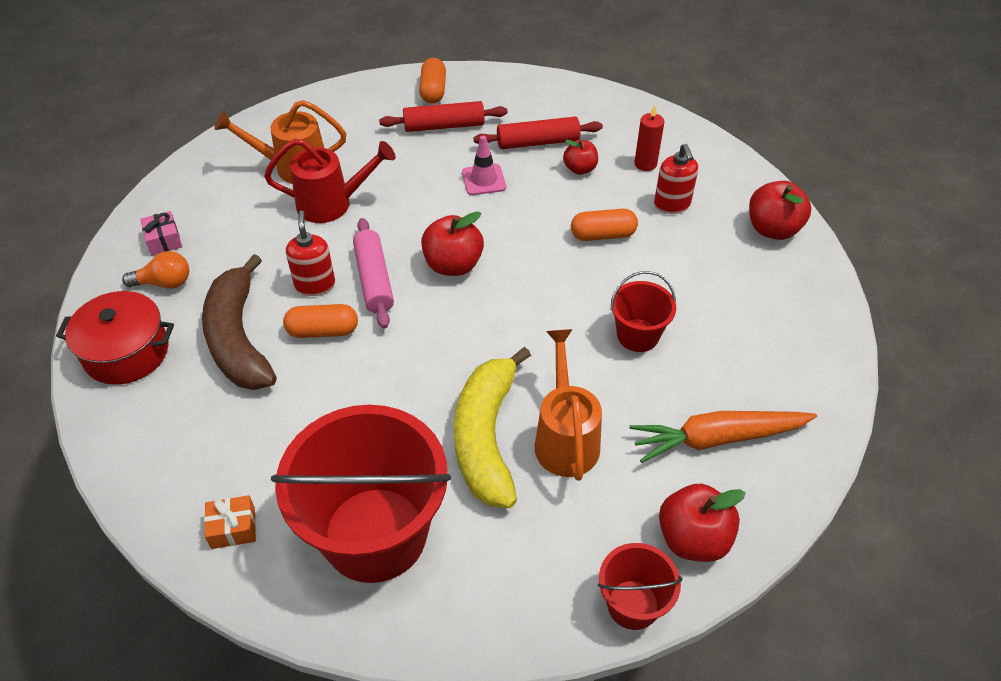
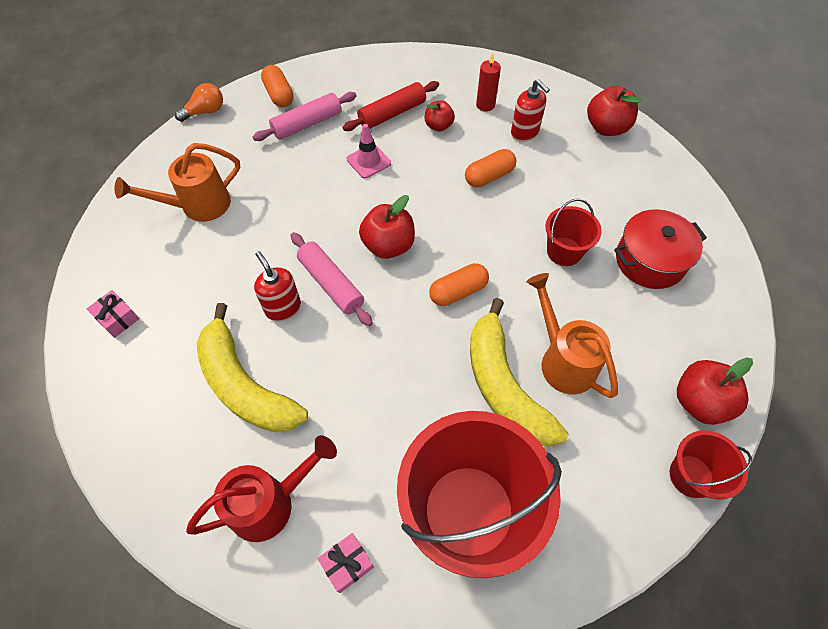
camera: 25 degrees left, 10 degrees up
(126, 352) = (147, 442): red pot -> red pot (650, 260)
(164, 283) = (143, 359): orange light bulb -> orange light bulb (205, 112)
(233, 528) = (347, 564): orange gift -> pink gift
(239, 338) = (245, 385): brown banana -> yellow banana
(323, 331) = (315, 347): orange capsule -> orange capsule (458, 291)
(332, 204) = (253, 228): red watering can -> red watering can (270, 503)
(444, 126) = (307, 124): red rolling pin -> pink rolling pin
(717, 438) = (668, 313): orange carrot -> none

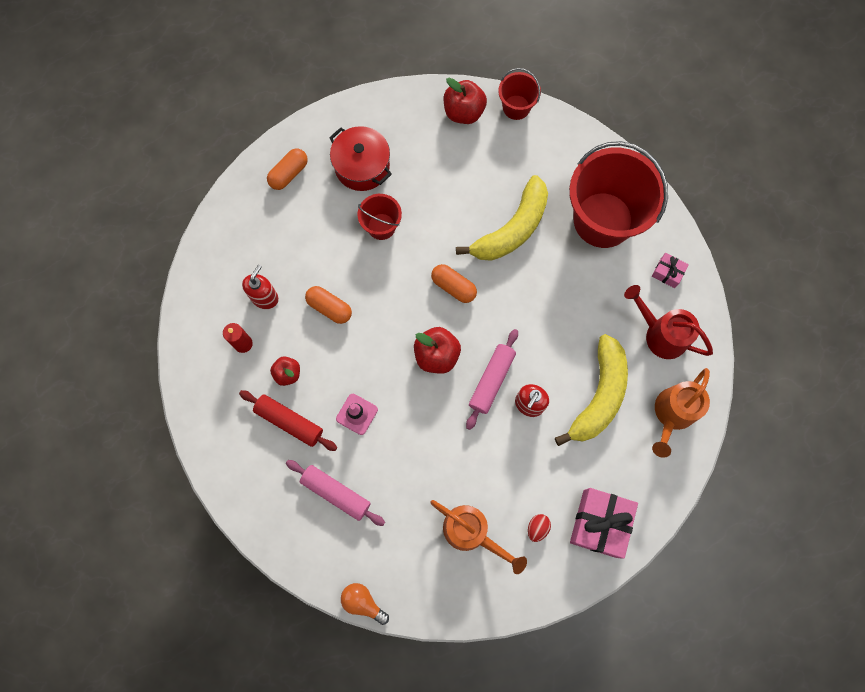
camera: 115 degrees left, 15 degrees up
(117, 318) = (600, 523): pink gift -> pink gift, size x1.98
(159, 260) = (537, 528): none -> red egg
(279, 95) = (310, 542): orange capsule -> orange capsule (289, 174)
(563, 360) = (474, 199): orange watering can -> orange watering can (672, 414)
(606, 128) = (230, 233): red apple -> none

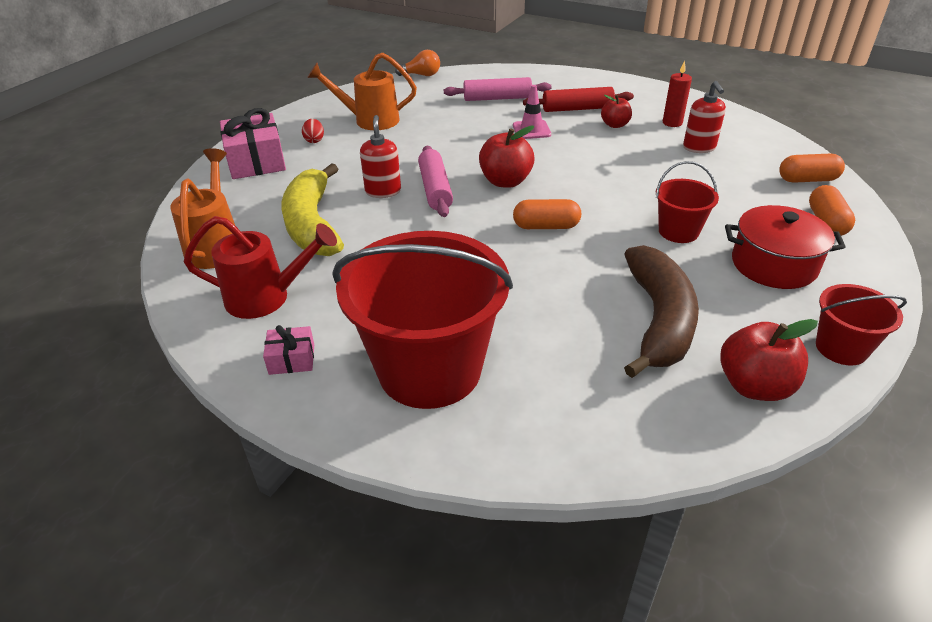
camera: 145 degrees right, 35 degrees down
(329, 308) = (639, 165): orange capsule -> orange capsule (807, 180)
(465, 174) = (658, 320): none -> brown banana
(511, 229) = (539, 299): yellow banana -> none
(516, 107) = (697, 439): red bucket -> red bucket (841, 348)

